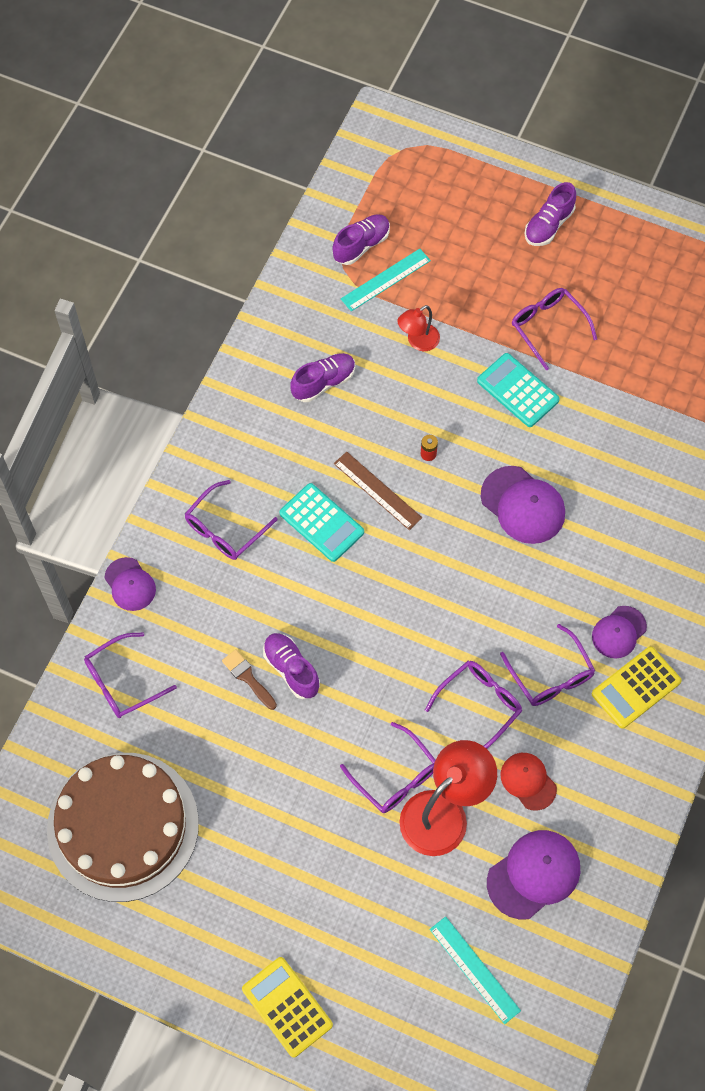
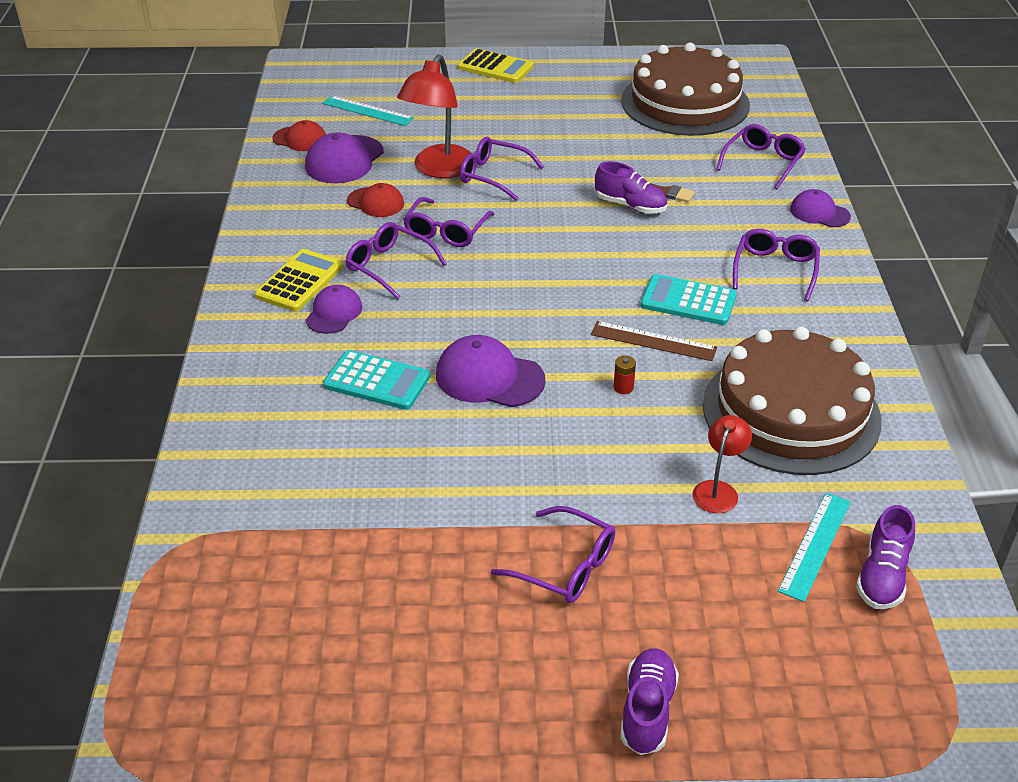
camera: 155 degrees right, 25 degrees down
(323, 382) = (791, 412): purple shoe -> brown cake
(518, 390) = (561, 481): turquoise calculator -> turquoise calculator (377, 381)
(568, 940) = (300, 139): none -> red cap

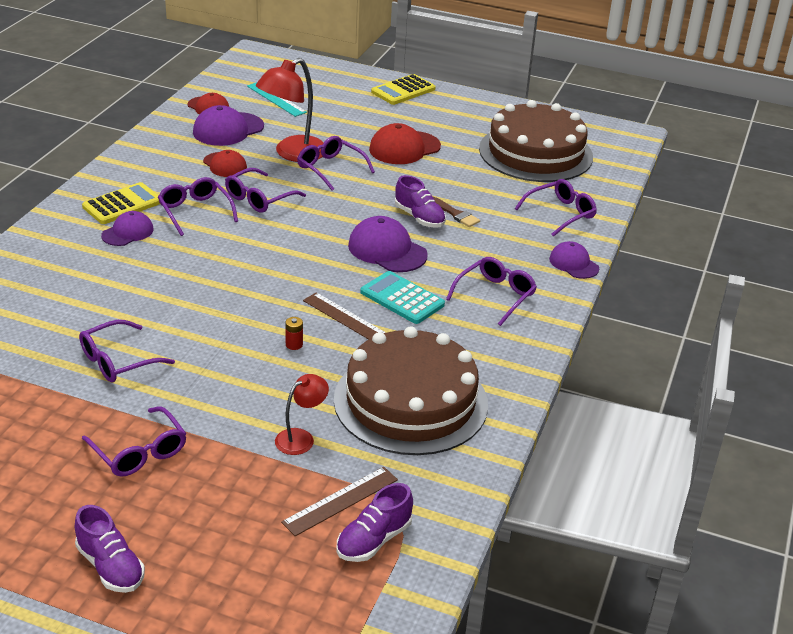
camera: 20 degrees right, 5 degrees down
(377, 381) = (117, 287): turquoise calculator -> none
(451, 469) = (117, 361): none -> purple glasses
(489, 377) = (200, 308): purple cap -> purple cap (387, 250)
(495, 67) = (403, 90): yellow calculator -> yellow calculator turned 90 degrees clockwise
(550, 132) = (404, 148): none -> red cap
(647, 711) = (110, 566): purple shoe -> purple shoe turned 105 degrees clockwise
(815, 545) = (340, 501): turquoise ruler -> brown ruler

